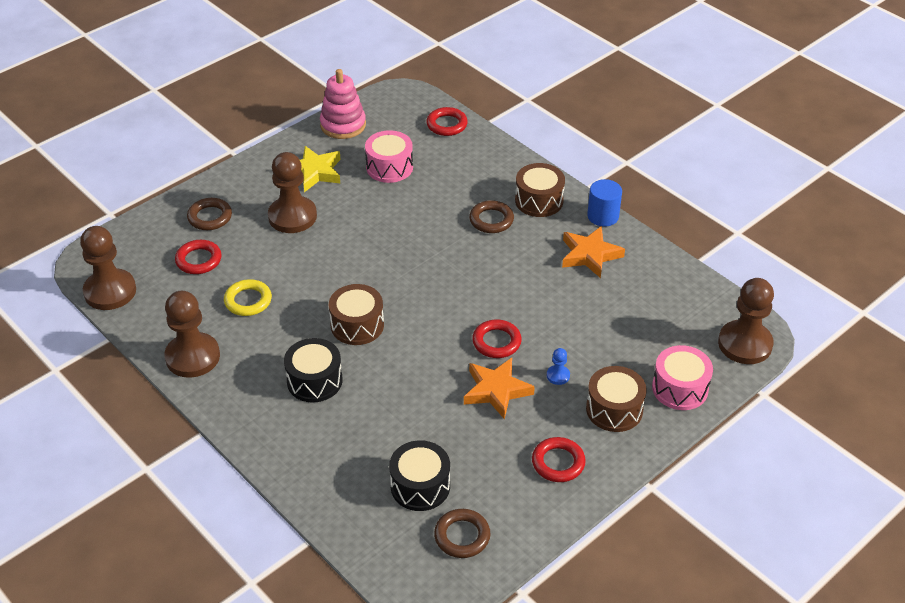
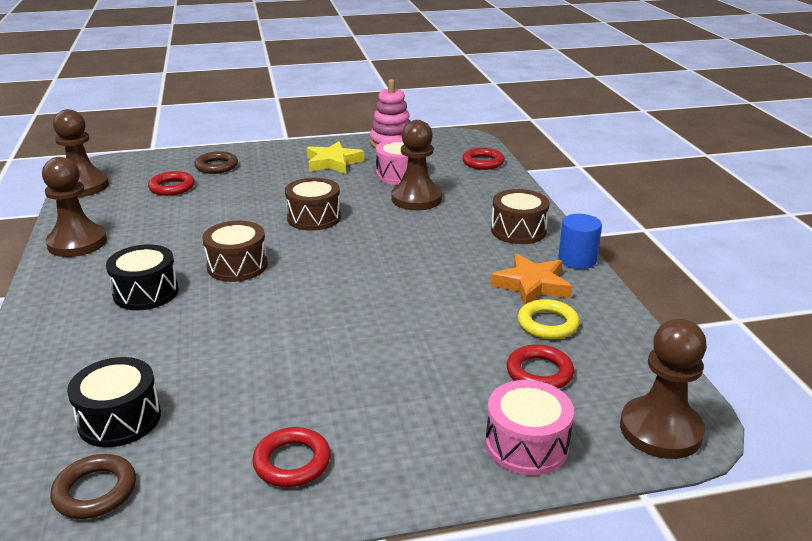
camera: 30 degrees right, 15 degrees down
(248, 301) = (172, 222): yellow ring -> yellow ring (547, 324)
(292, 216) = (280, 182): brown pawn -> brown pawn (416, 199)
(491, 220) = (454, 231): brown ring -> none
(496, 342) = (353, 322): red ring -> red ring (539, 372)
(496, 390) = (304, 363): orange star -> none
(558, 375) = (386, 375): blue pawn -> none
(614, 409) = (419, 434): brown drum -> brown drum (314, 218)

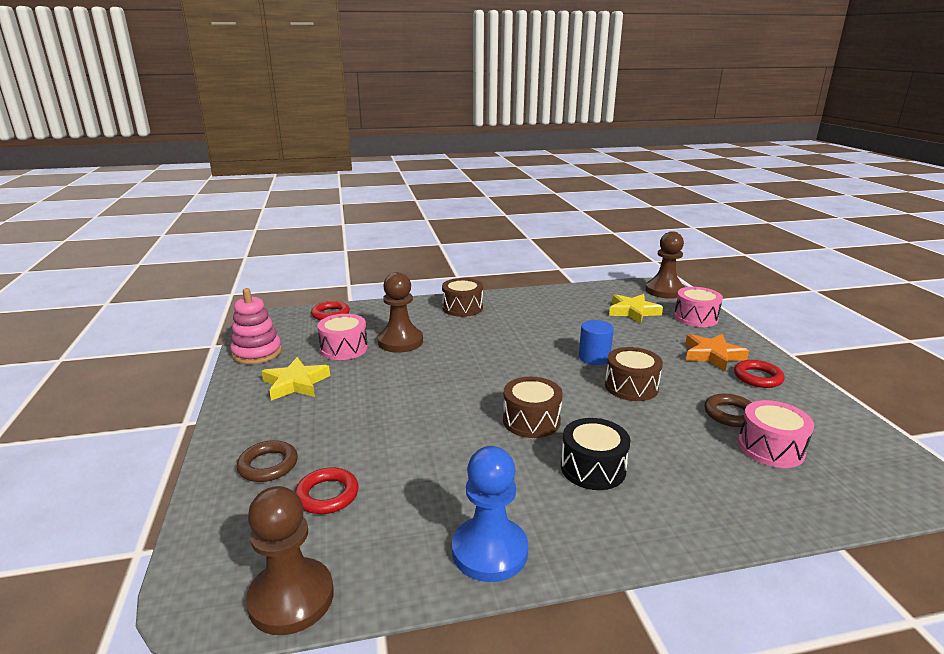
camera: 90 degrees left, 5 degrees down
(77, 243) = (489, 551): brown pawn -> blue pawn
(95, 491) = (841, 444): brown ring -> brown ring (730, 414)
(119, 419) = (770, 448): black drum -> pink drum
(314, 218) = (432, 387): brown drum -> brown drum (631, 387)
(532, 285) = (538, 308): orange star -> orange star (712, 355)
(539, 372) = (633, 311): red ring -> yellow star
(547, 324) = (583, 307): yellow ring -> none
(577, 260) = (504, 294): blue cylinder -> blue cylinder (594, 357)

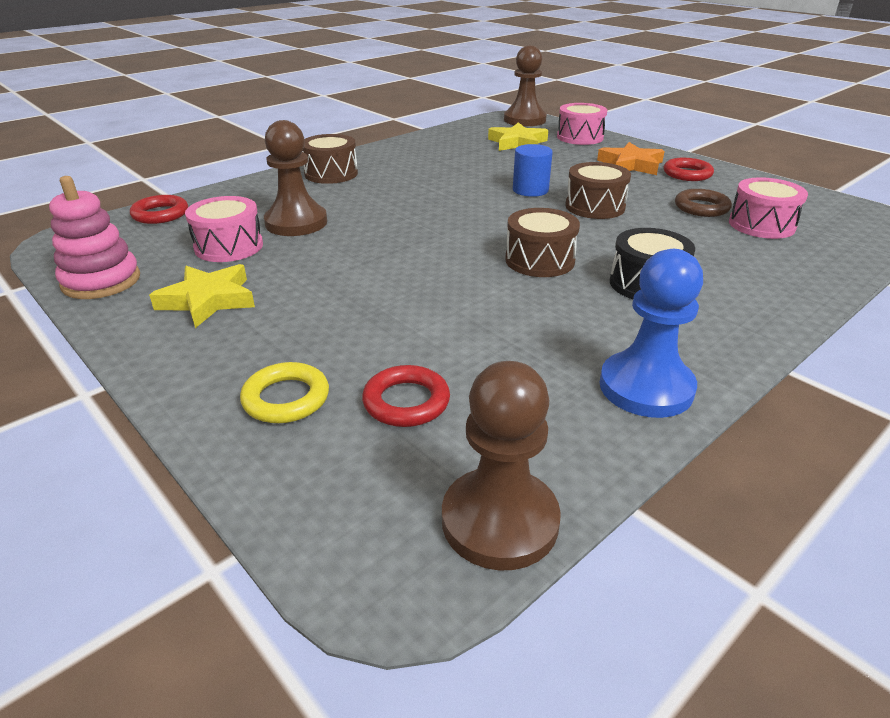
camera: 30 degrees left, 10 degrees up
(268, 465) = (286, 398): brown ring -> yellow ring

